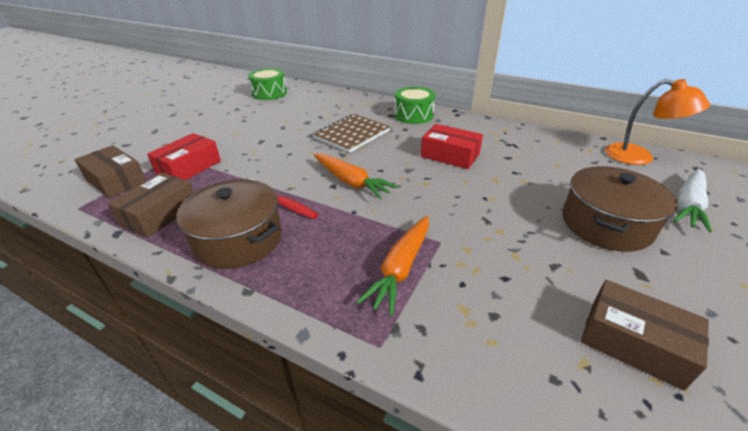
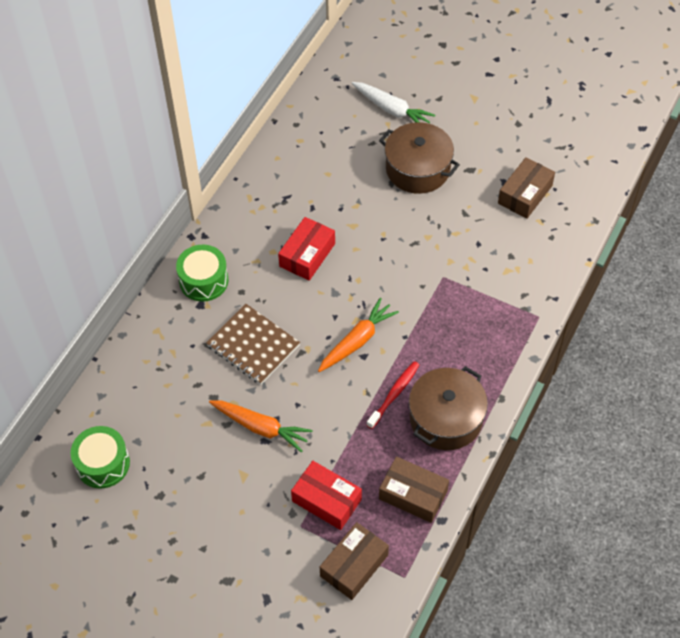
camera: 90 degrees left, 20 degrees up
(401, 268) = (473, 303): orange carrot -> orange carrot (260, 427)
(639, 157) = (315, 109): orange lamp -> none

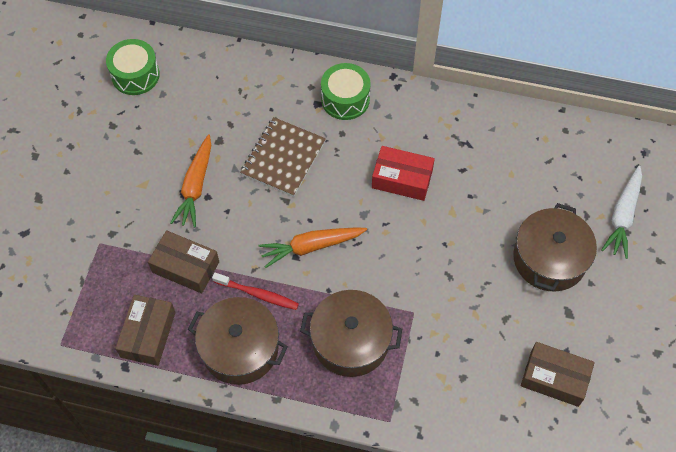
camera: 75 degrees right, 5 degrees up
(326, 500) = (129, 259): red box -> none
(354, 565) = (66, 297): brown box -> brown box (185, 267)
(357, 341) = (311, 247): orange carrot -> orange carrot turned 135 degrees clockwise
(459, 329) = (350, 341): none -> brown pot

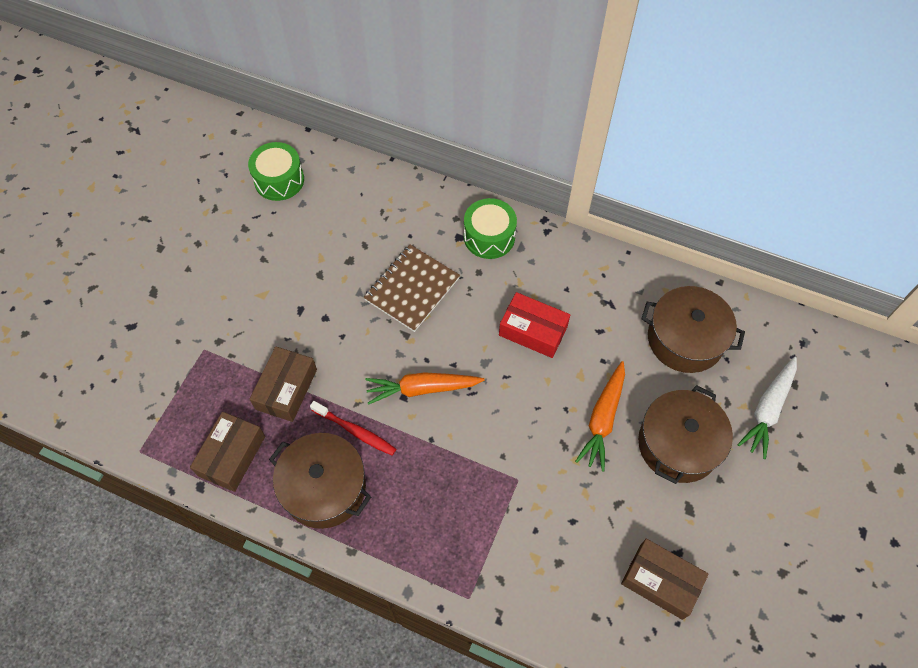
camera: 10 degrees right, 0 degrees up
(185, 267) = (286, 389): brown box -> brown box turned 75 degrees clockwise
(196, 186) = (315, 305): orange carrot -> orange carrot (603, 419)
(350, 341) = (444, 500): brown pot -> brown pot (685, 339)

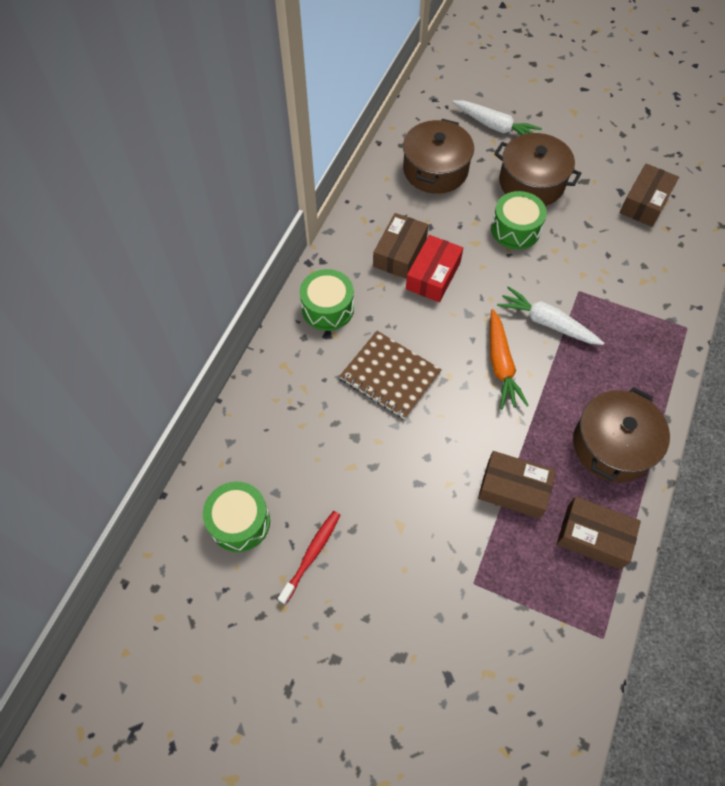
camera: 90 degrees left, 0 degrees up
(355, 431) = (551, 421): red toothbrush -> red toothbrush (311, 554)
(474, 440) = (547, 323): none -> white carrot
(561, 300) = (400, 253): none -> brown box
(603, 419) = (515, 229): orange carrot -> green drum

